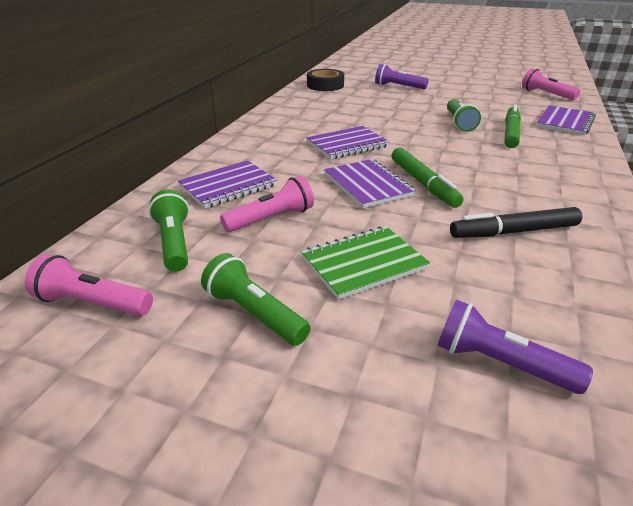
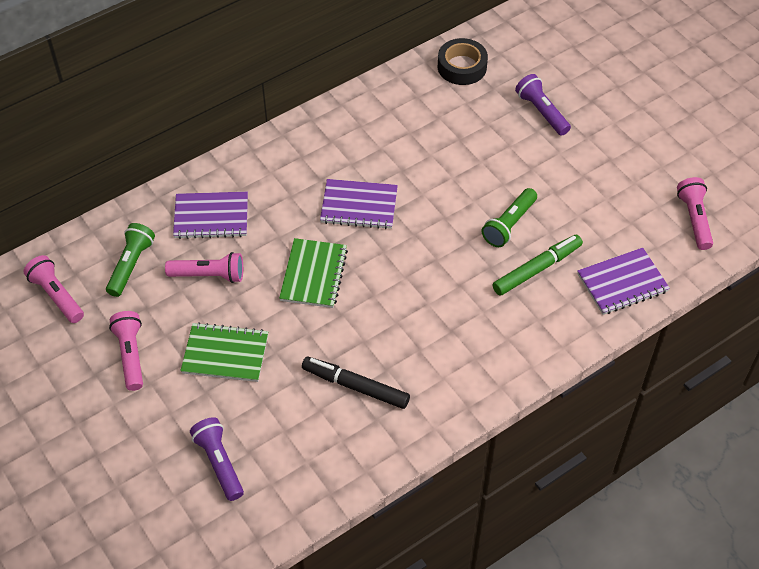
camera: 35 degrees right, 20 degrees up
(254, 313) = (131, 355): green flashlight -> pink flashlight
(367, 185) = (313, 275): purple notebook -> green notebook
(423, 183) = (359, 297): green marker -> none

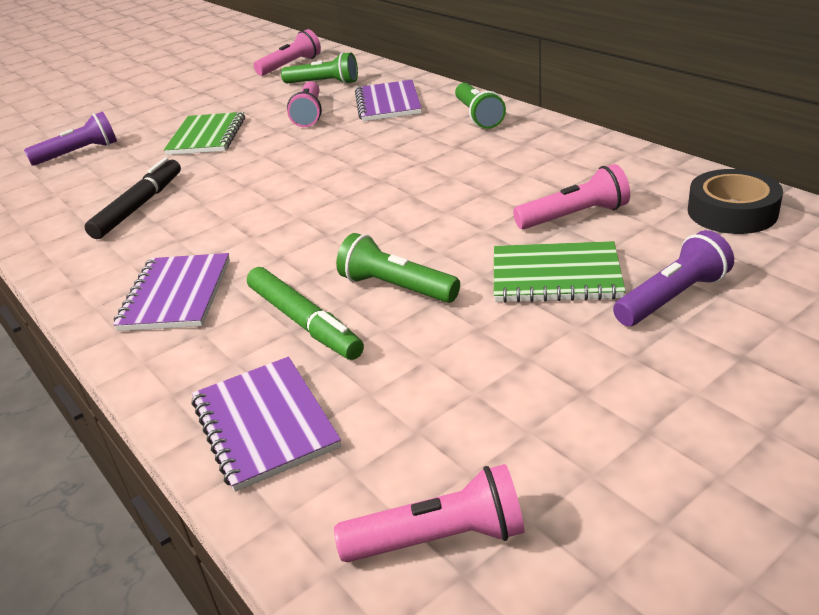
camera: 90 degrees right, 20 degrees down
(131, 355) = (218, 100): pink flashlight -> pink flashlight (574, 216)
(269, 160) = (478, 116): none -> green flashlight
(313, 275) = (306, 162): green notebook -> green notebook (556, 276)
(359, 206) = (416, 173): purple notebook -> purple notebook (176, 295)

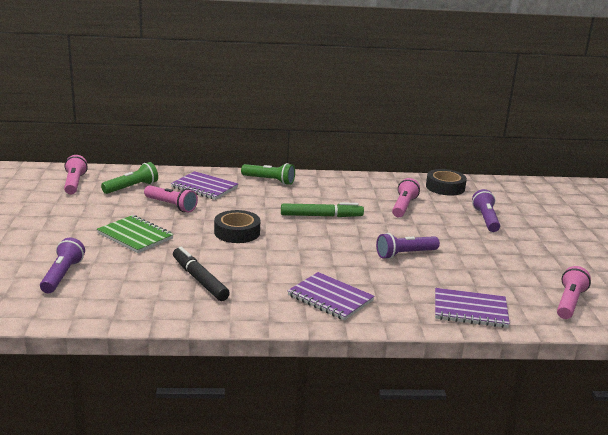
camera: 60 degrees left, 10 degrees down
(292, 168) = (237, 232): none -> black tape
(304, 322) = (404, 279): green marker -> green marker (321, 216)
(396, 287) = (405, 254): green flashlight -> purple flashlight
(556, 276) = (443, 228): green notebook -> none

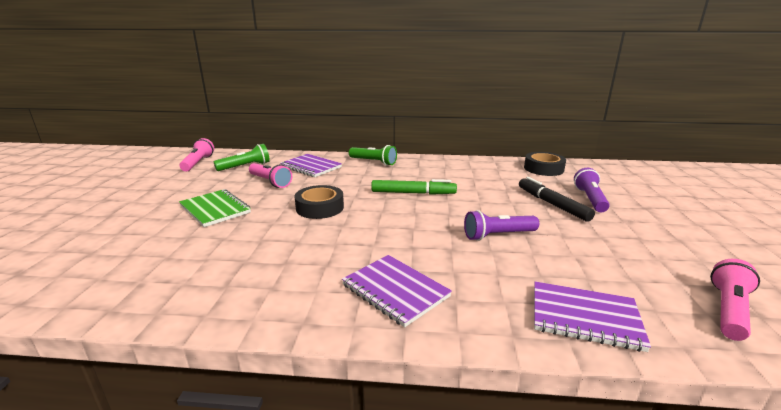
camera: 10 degrees right, 0 degrees up
(62, 275) = (105, 250): purple flashlight -> none
(199, 280) = (249, 260): black marker -> black marker (552, 204)
(403, 206) = (500, 185): pink flashlight -> none

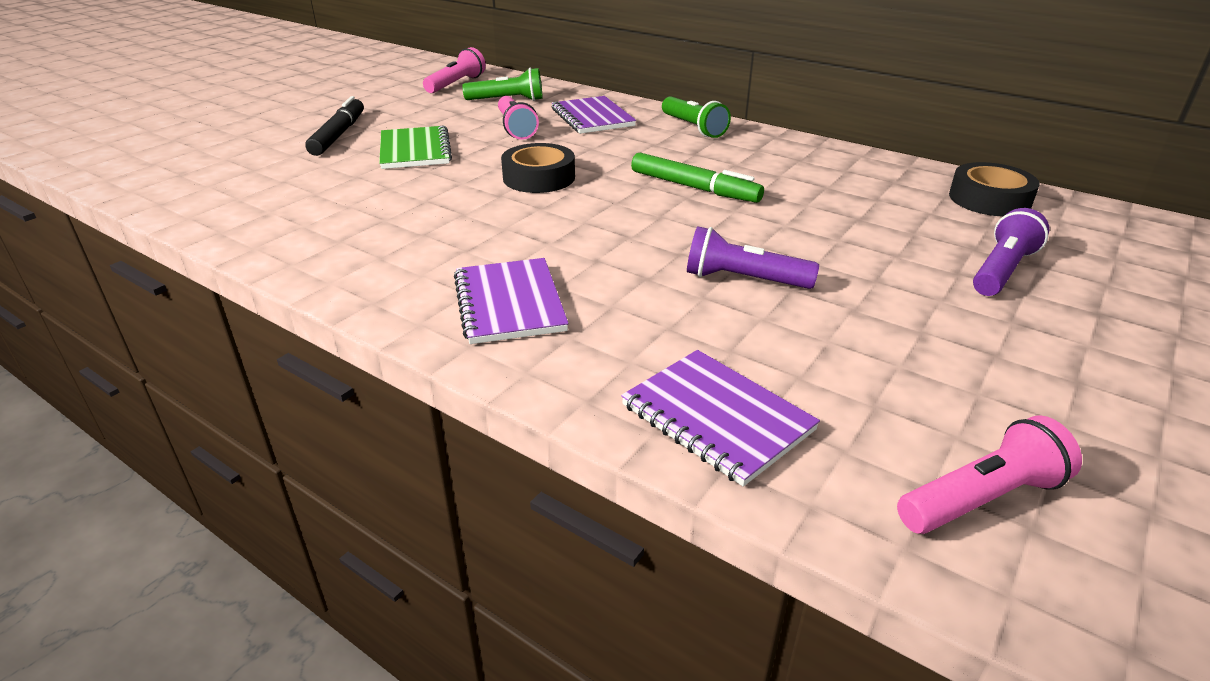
camera: 30 degrees right, 10 degrees up
(552, 204) = (910, 260): black marker -> black marker (338, 135)

